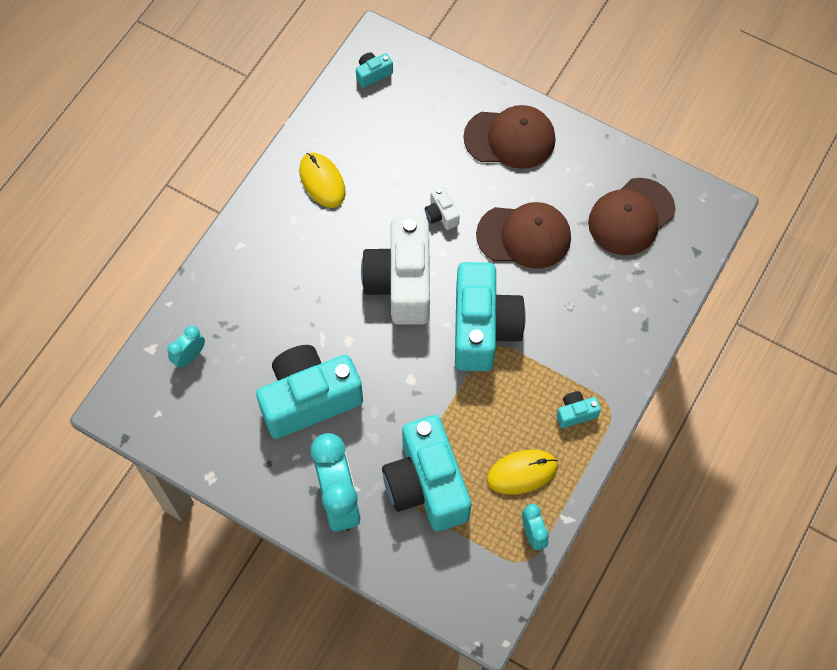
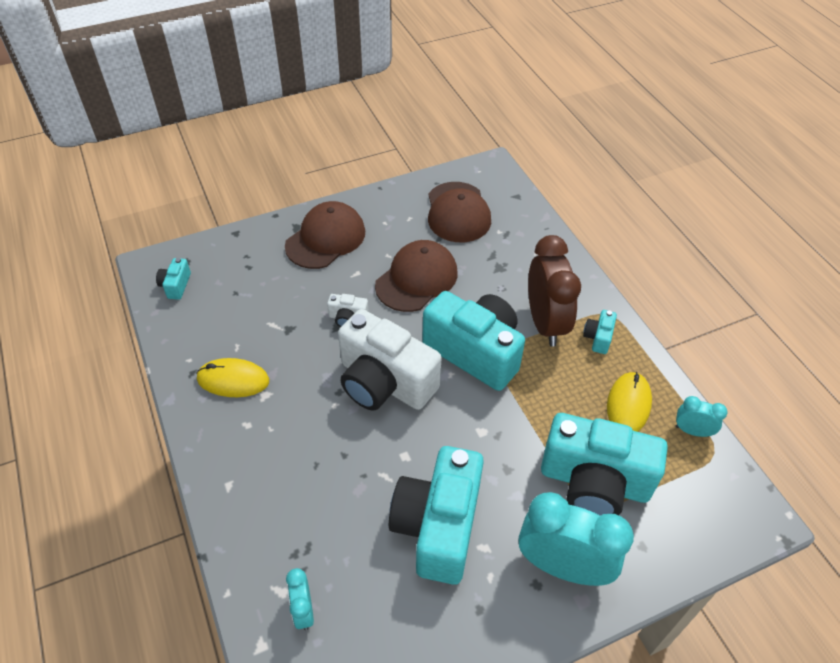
camera: 55 degrees left, 15 degrees down
(558, 363) = (545, 323): none -> brown clock

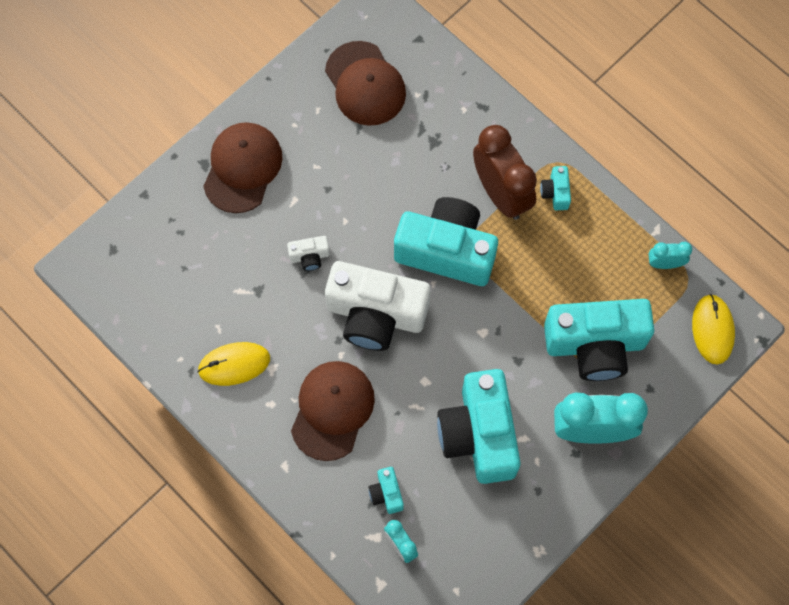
camera: 20 degrees left, 20 degrees up
(176, 285) = (119, 281): turquoise camera -> turquoise camera (386, 493)
(416, 279) = (357, 186): brown cap -> brown cap (332, 410)
(628, 404) = (603, 256): yellow mouse -> yellow mouse (712, 330)

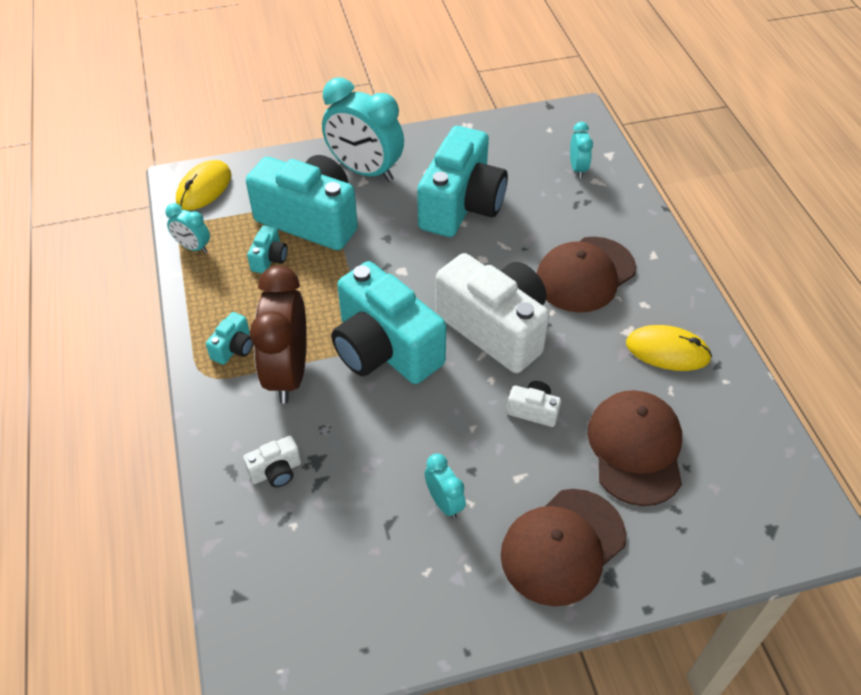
camera: 150 degrees left, 20 degrees down
(332, 157) = (444, 503): none -> turquoise clock
(365, 84) = (346, 573): brown cap -> brown cap (635, 449)
(386, 493) = (569, 202): turquoise camera -> turquoise camera (269, 259)
(454, 121) = (276, 471): none -> white camera

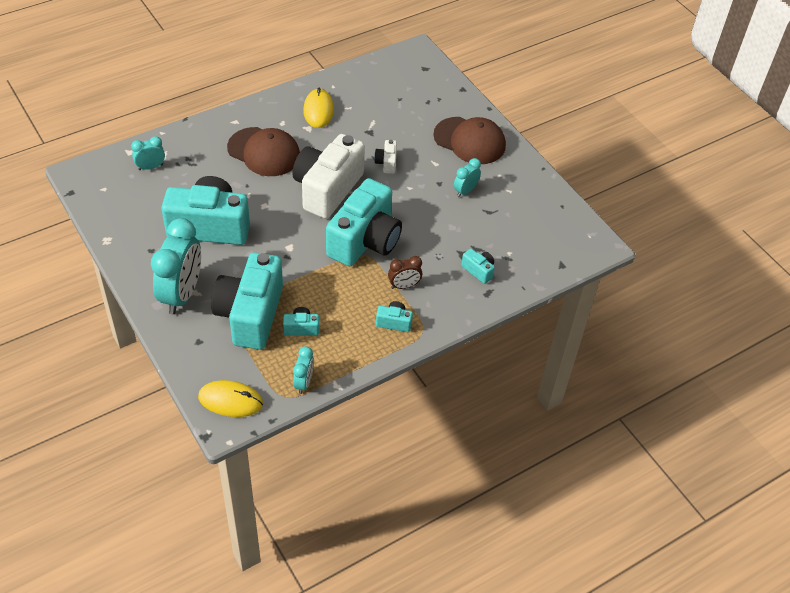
camera: 110 degrees left, 0 degrees up
(276, 471) = (478, 270): white camera -> turquoise camera
(288, 373) = (404, 286): brown clock -> brown clock, size x0.48
(635, 449) = (396, 119): brown cap -> none

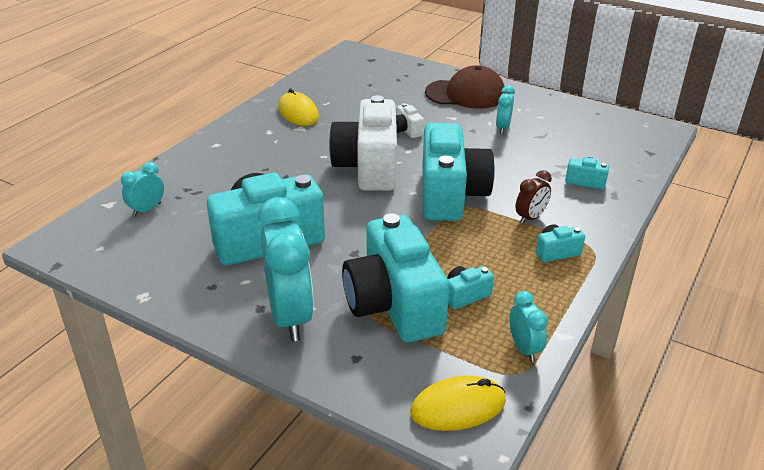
camera: 25 degrees left, 15 degrees down
(264, 152) = (271, 159): brown cap -> none

